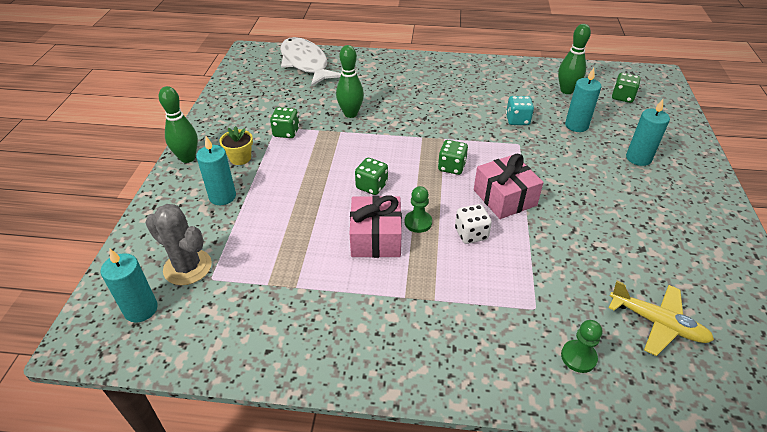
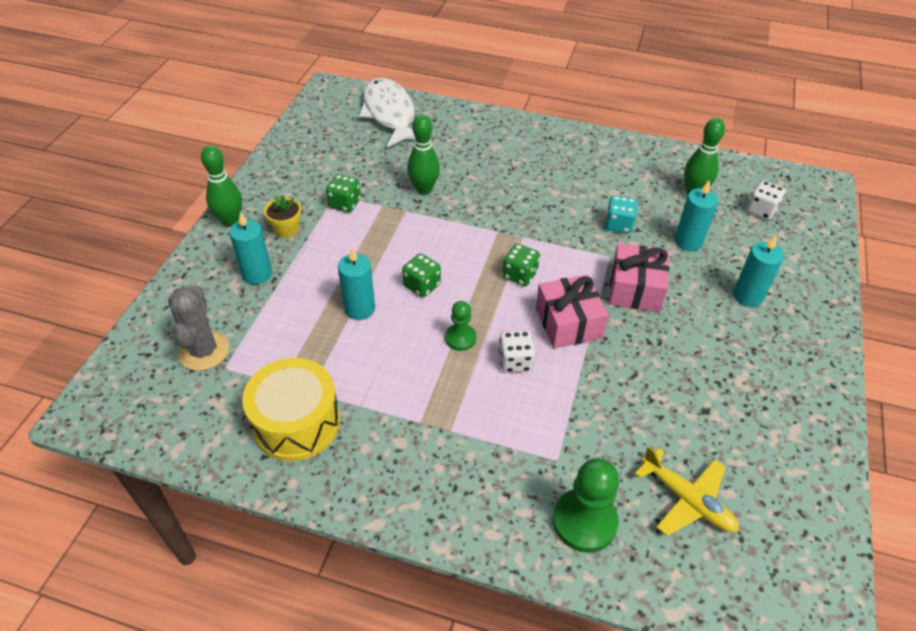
camera: 10 degrees right, 5 degrees up
(141, 309) = (149, 390): turquoise candle -> turquoise candle (359, 309)
(187, 267) = (204, 351): grey cactus -> grey cactus turned 45 degrees clockwise
(291, 315) = (296, 422): none -> yellow drum
(376, 238) = (409, 349): pink gift -> pink gift (635, 289)
(578, 357) = (584, 521): green pawn -> green pawn, size x1.71
(622, 97) = (761, 210): green dice -> white dice

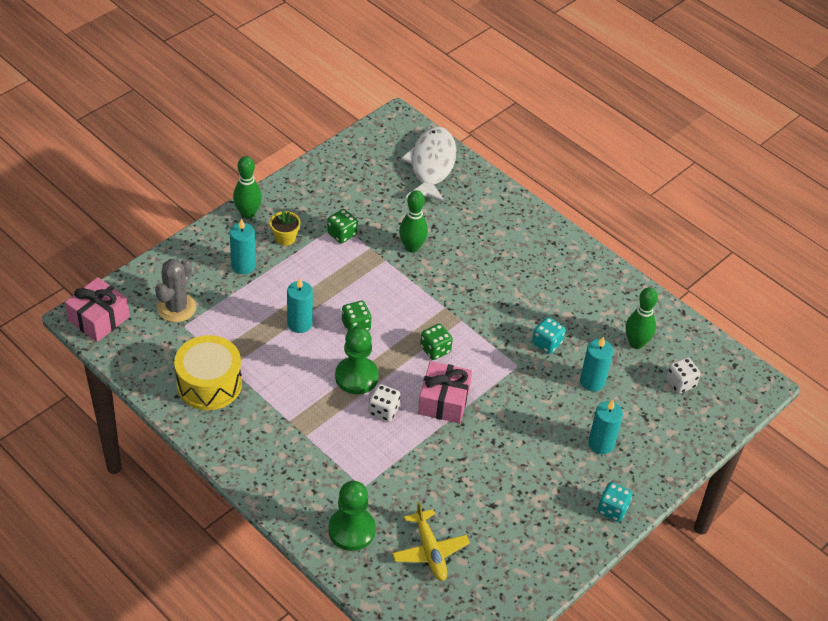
camera: 25 degrees right, 0 degrees up
(460, 338) = (356, 377): green pawn -> green pawn, size x1.71
(635, 289) = (516, 399): pink gift -> pink gift (99, 319)
(816, 356) = (612, 509): none -> turquoise dice

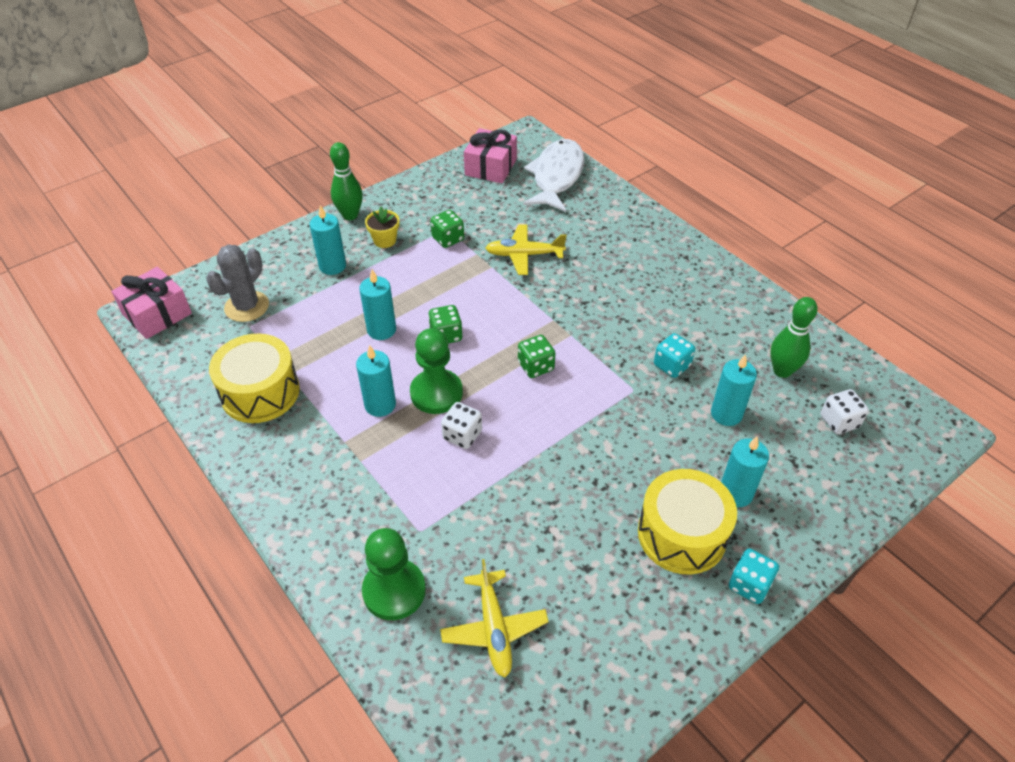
camera: 10 degrees right, 0 degrees up
(312, 389) = (380, 405): none -> turquoise candle
(412, 247) = (524, 255): green bowling pin -> yellow plane
(444, 401) = (538, 428): pink gift -> pink gift (491, 167)
(562, 476) = (682, 534): none -> yellow drum

